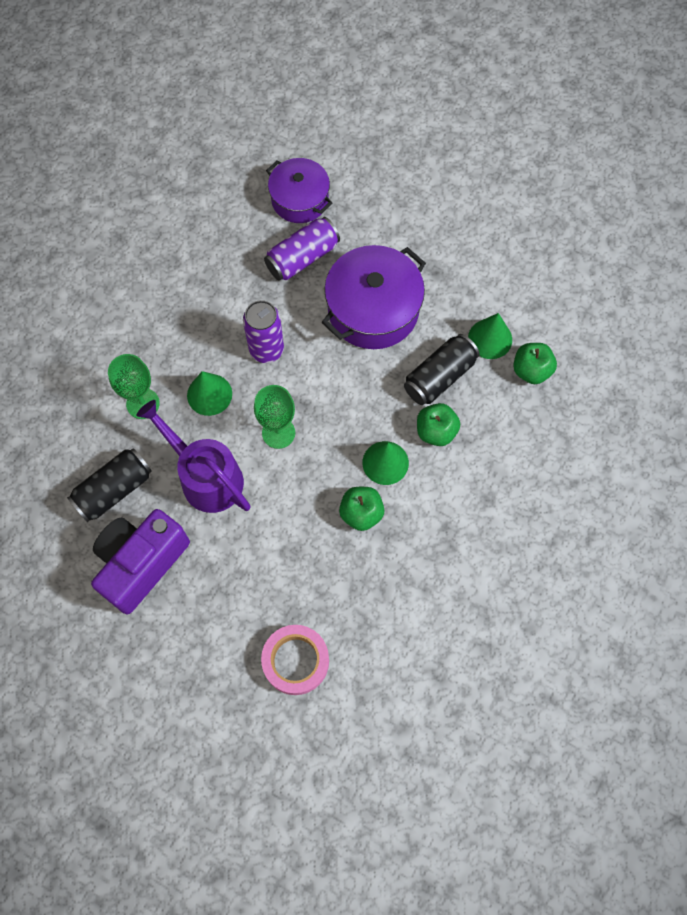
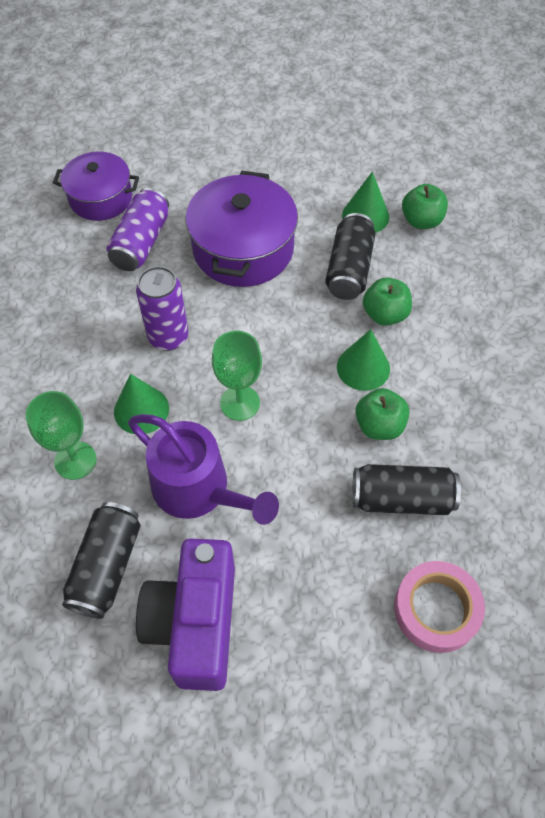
camera: 35 degrees left, 10 degrees down
(206, 477) = (198, 489): purple watering can -> purple watering can turned 150 degrees counterclockwise
(334, 574) = (401, 498): none -> black can

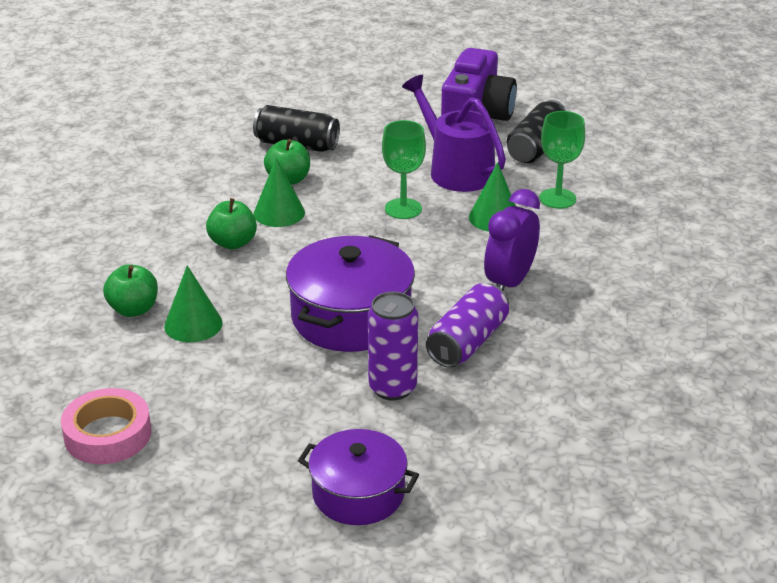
camera: 165 degrees left, 25 degrees down
(101, 198) = (510, 398): purple pot -> purple pot (358, 494)
(114, 317) = (509, 282): none -> purple clock
(168, 337) = (457, 260): purple can -> purple can (392, 388)
(349, 269) = (244, 281): black can -> none
(436, 609) = (306, 102): pink tape -> pink tape (108, 434)

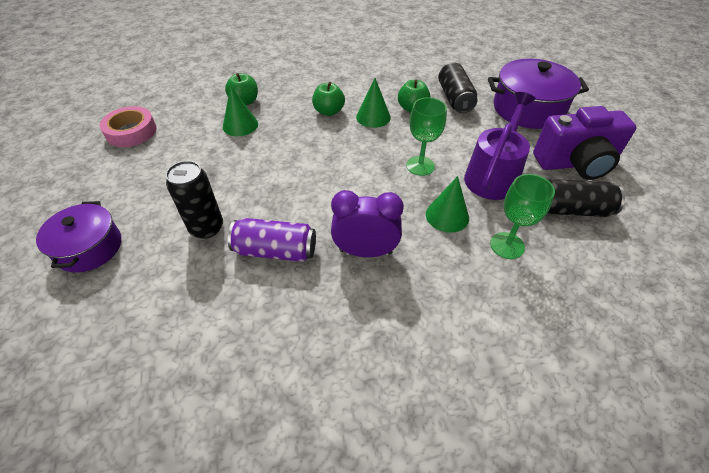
camera: 65 degrees right, 15 degrees up
(351, 317) = (278, 183): purple pot -> purple pot (528, 109)
(392, 388) = (206, 228): purple can -> black can

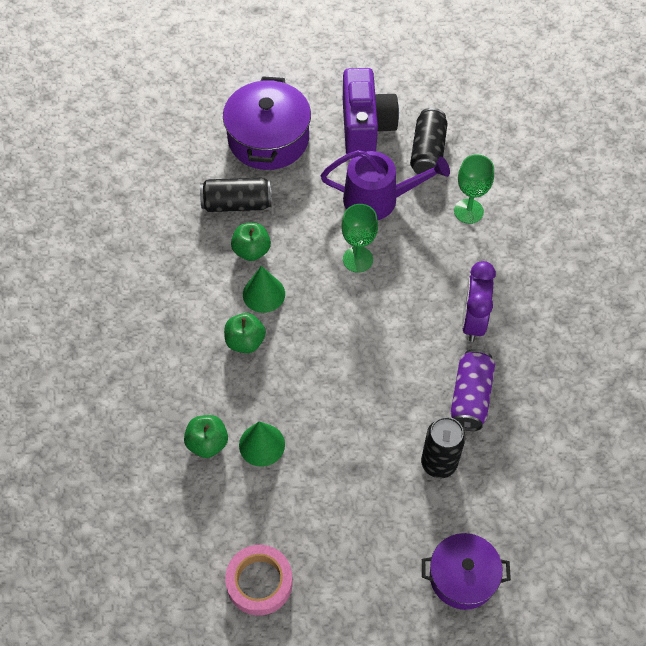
camera: 85 degrees left, 10 degrees up
(447, 216) = (431, 249): green cone -> none
(493, 176) = (378, 199): purple watering can -> purple watering can turned 150 degrees clockwise

